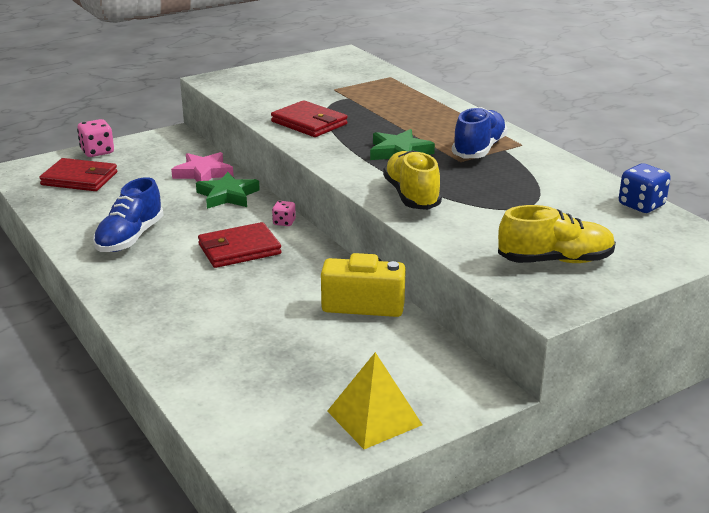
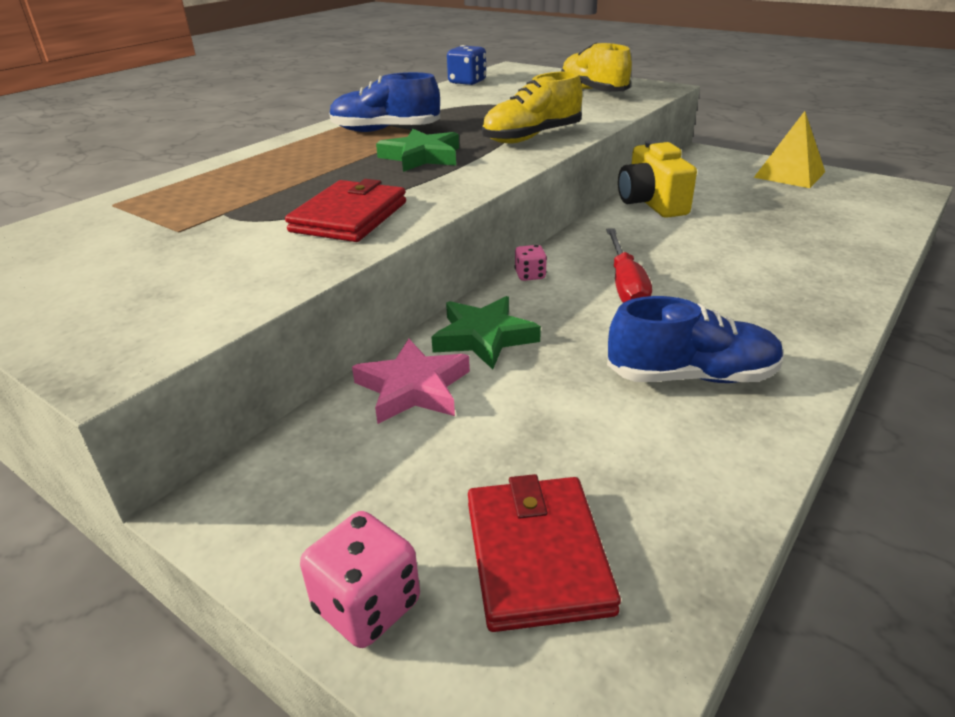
camera: 110 degrees left, 5 degrees up
(239, 249) = (625, 284): red wallet -> red screwdriver

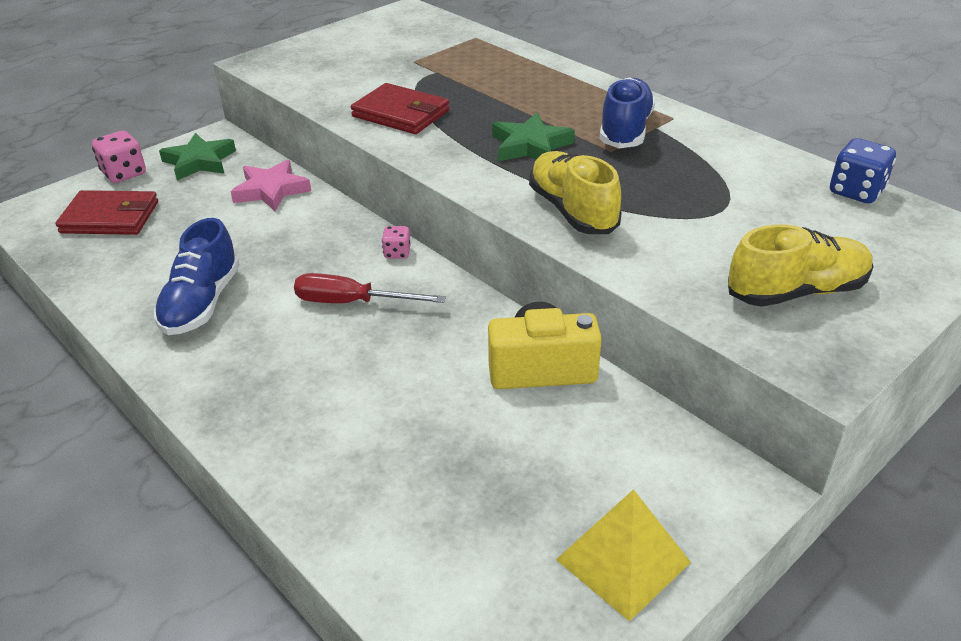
camera: 100 degrees right, 5 degrees up
(484, 337) = (312, 220): green star -> green star (199, 161)

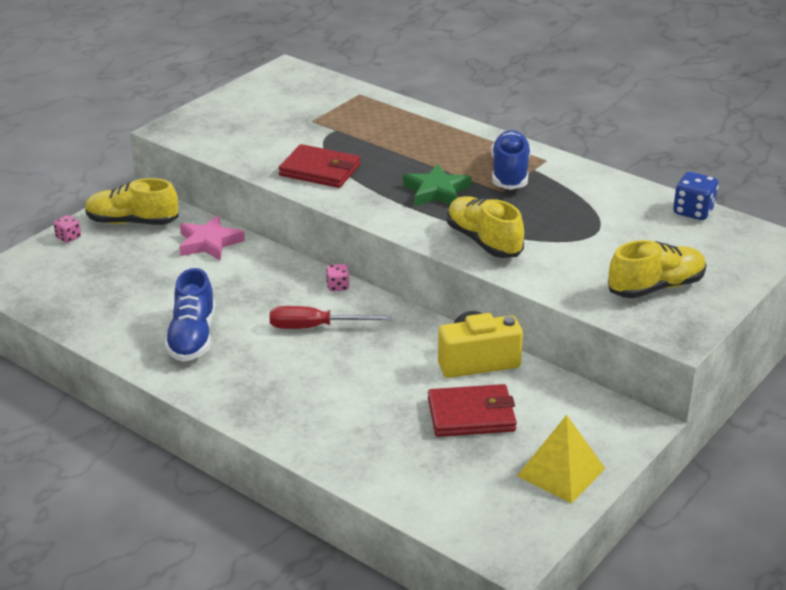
camera: 10 degrees left, 5 degrees down
(110, 217) = (77, 276): red wallet -> red wallet (471, 415)
(124, 174) = (68, 237): pink dice -> pink dice, size x0.59
(199, 161) = (132, 222): green star -> yellow shoe

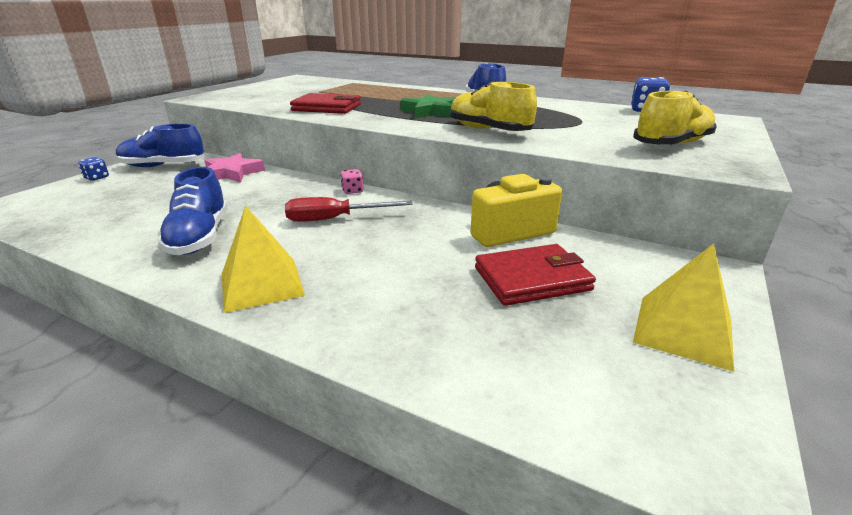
camera: 10 degrees left, 5 degrees down
(68, 237) = (96, 178): pink dice -> blue dice
(132, 222) = (163, 166): yellow shoe -> blue shoe
(250, 395) = (262, 284): none -> yellow pyramid

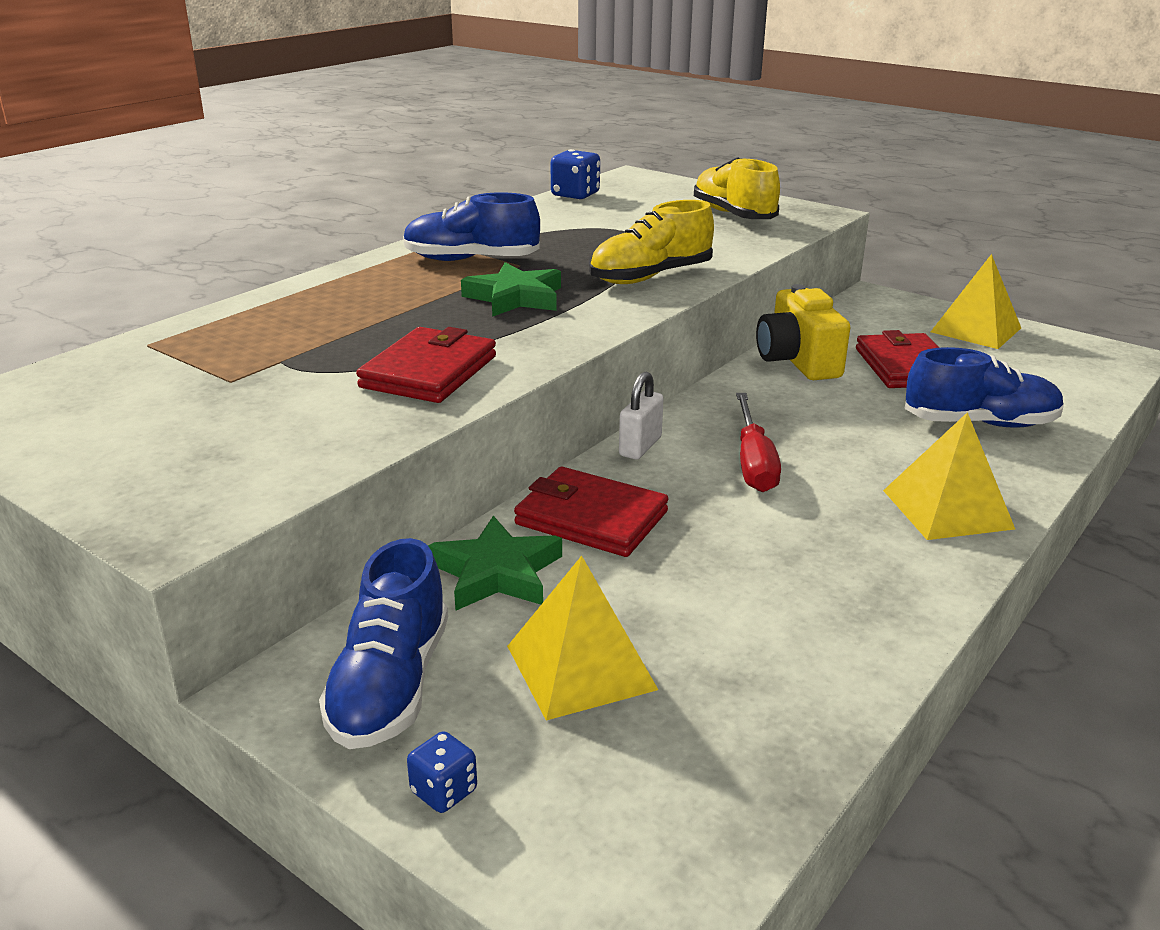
camera: 80 degrees left, 0 degrees up
(151, 191) = (581, 667): none -> yellow pyramid
(199, 237) = (816, 572): blue shoe -> blue shoe (980, 423)
(231, 173) = (497, 573): pink star -> green star
(274, 185) = (591, 518): none -> red wallet
(352, 191) = (640, 446): pink dice -> white padlock

